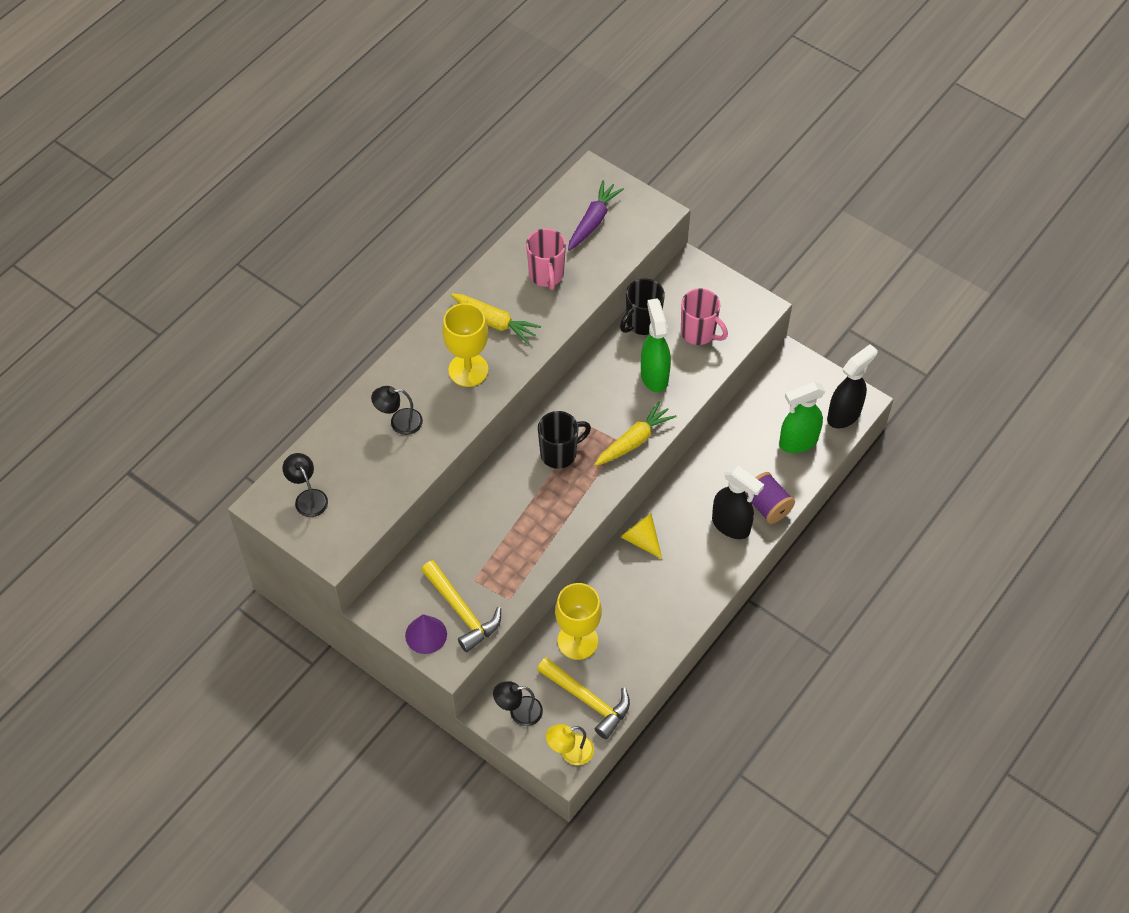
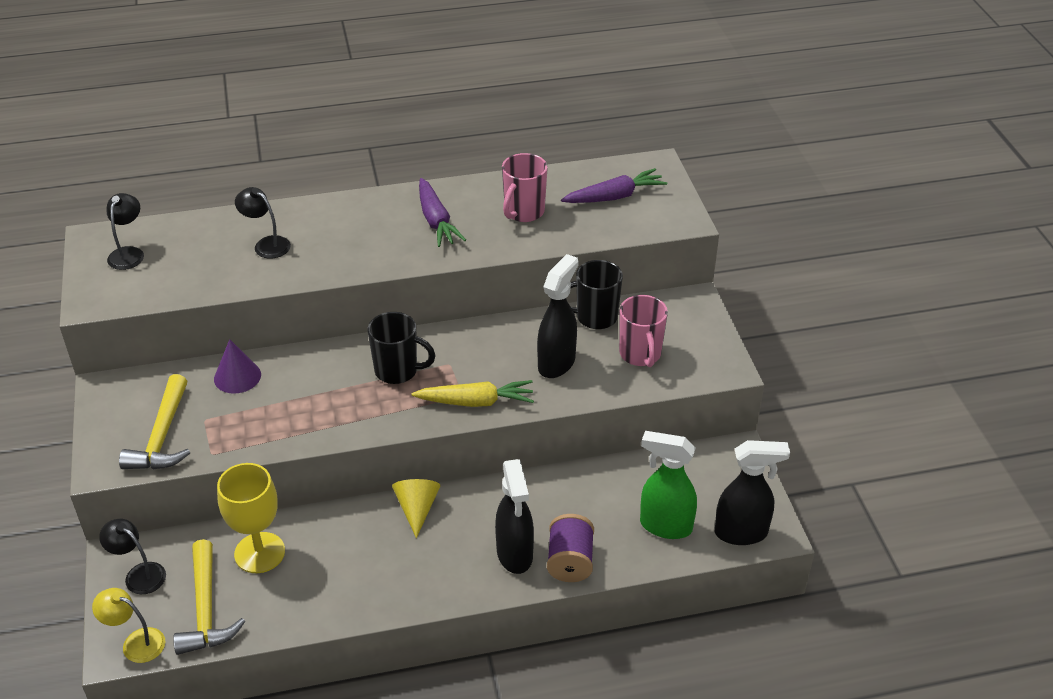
camera: 40 degrees right, 15 degrees down
(426, 634) = (112, 434): purple cone -> purple cone (237, 376)
(468, 370) = (369, 241): yellow goblet -> none
(495, 322) = (436, 220): yellow carrot -> purple carrot
(654, 376) = (557, 363): green spray bottle -> black spray bottle

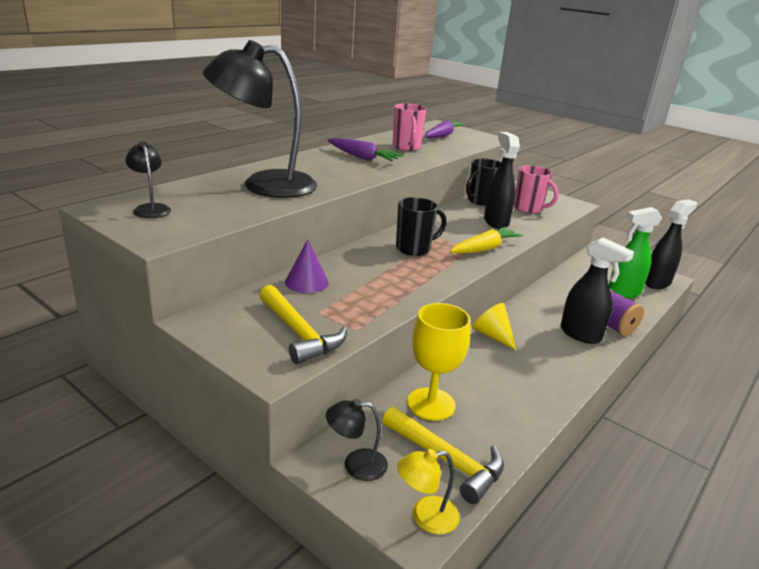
camera: 40 degrees left, 15 degrees down
(266, 244) = (264, 184): black lamp -> black lamp, size x2.30

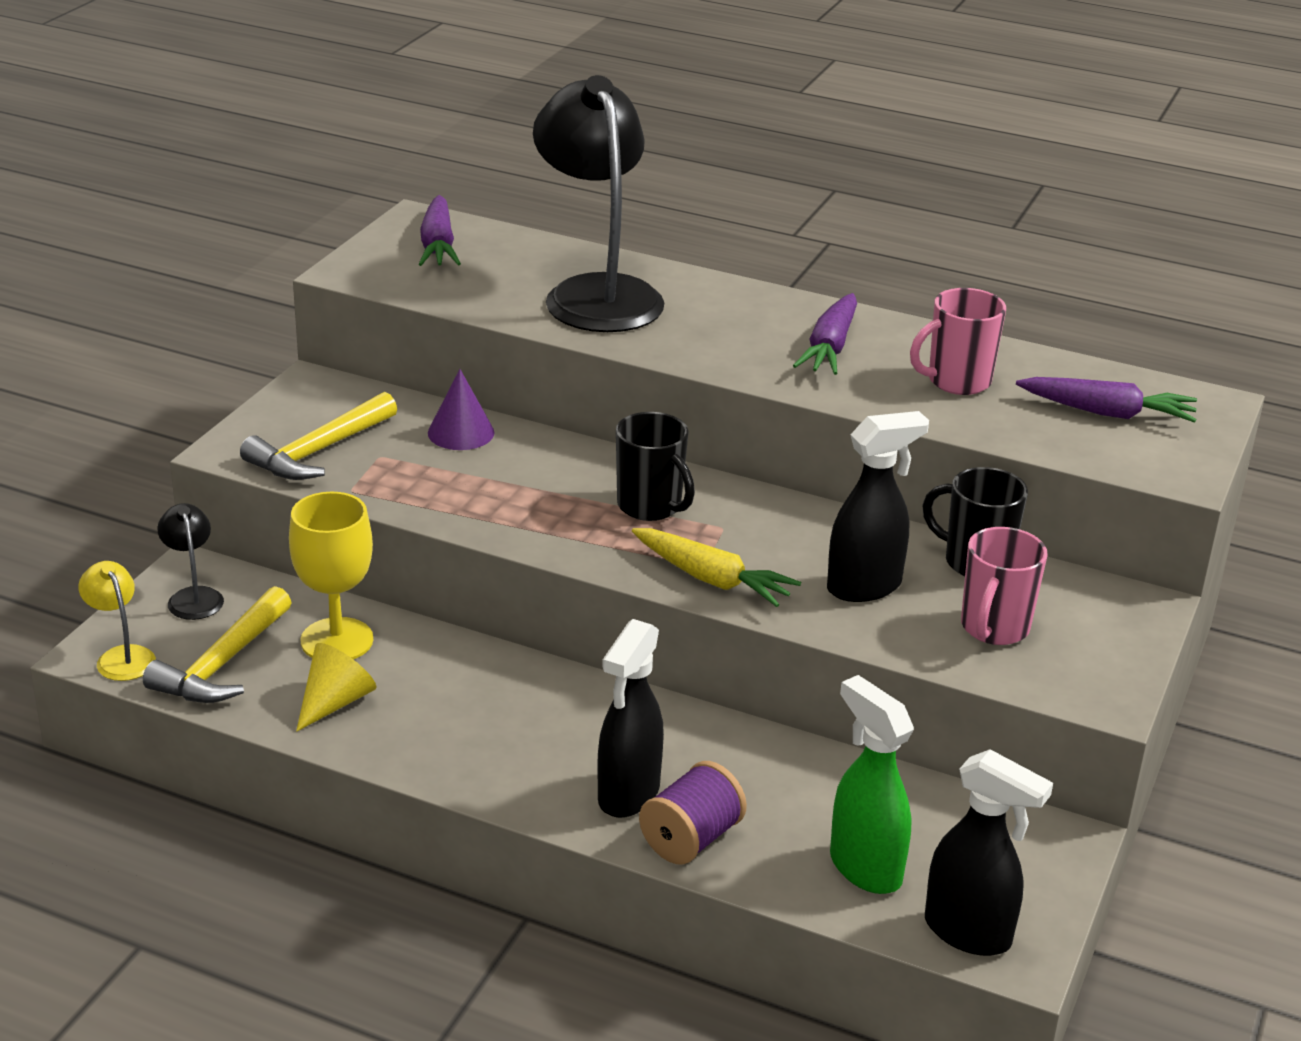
camera: 75 degrees right, 5 degrees up
(150, 208) = (438, 245): black lamp -> purple carrot
(492, 335) = (561, 687): yellow cone -> yellow cone (335, 702)

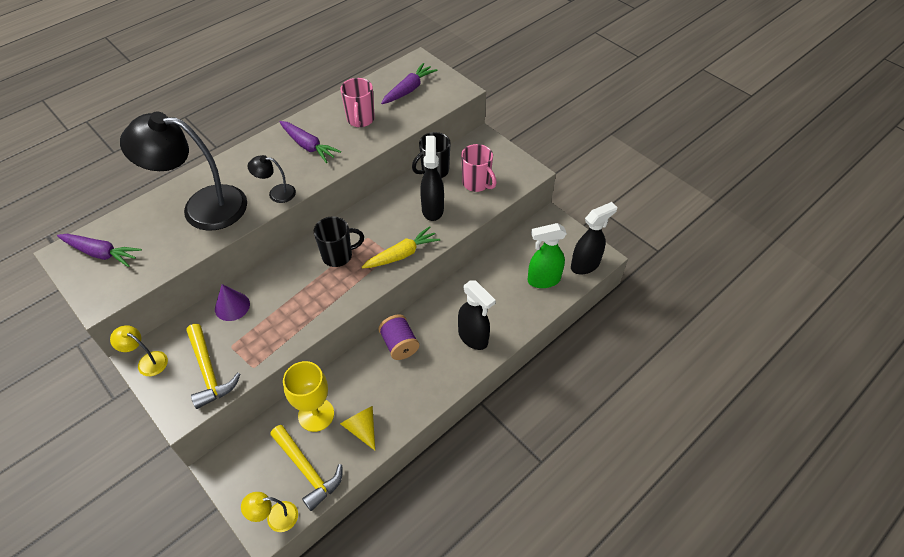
camera: 65 degrees left, 20 degrees up
(193, 596) = (243, 470): black lamp -> black lamp (276, 193)
(308, 392) = (147, 361): none -> yellow lamp
(691, 839) = (507, 326): purple spool -> purple spool (399, 344)

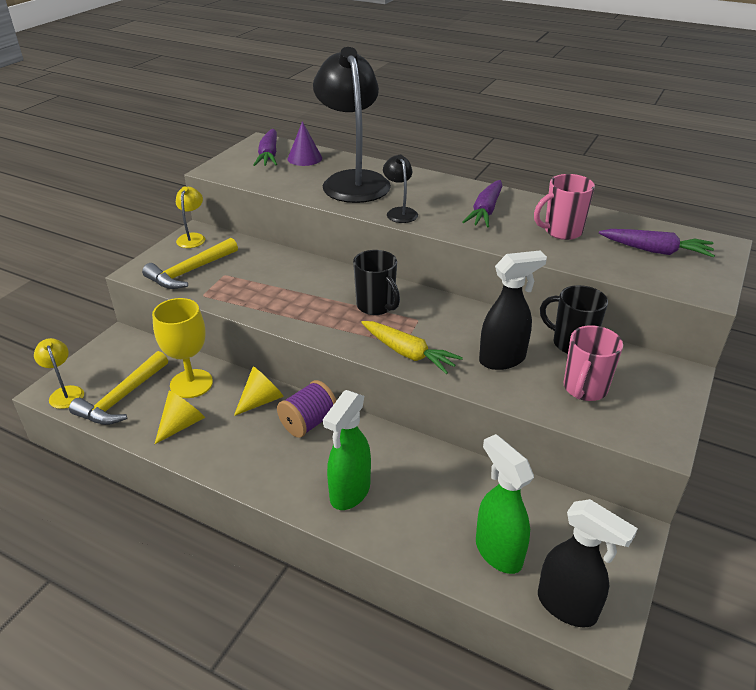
camera: 70 degrees right, 15 degrees down
(232, 306) = (273, 261): purple cone -> purple cone (304, 158)
(361, 369) = (261, 400): none -> yellow cone
(473, 338) = (349, 493): black spray bottle -> green spray bottle

